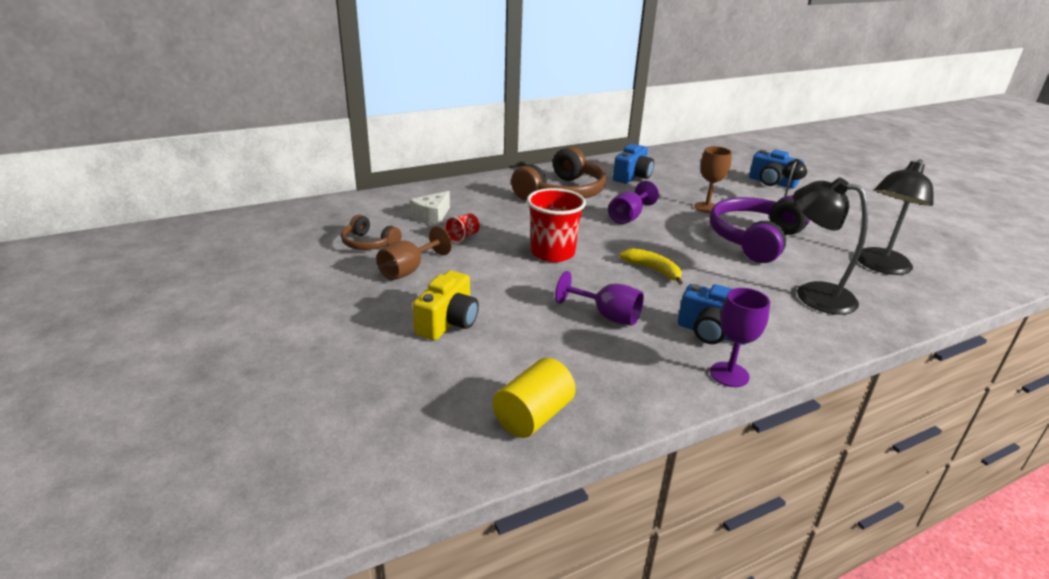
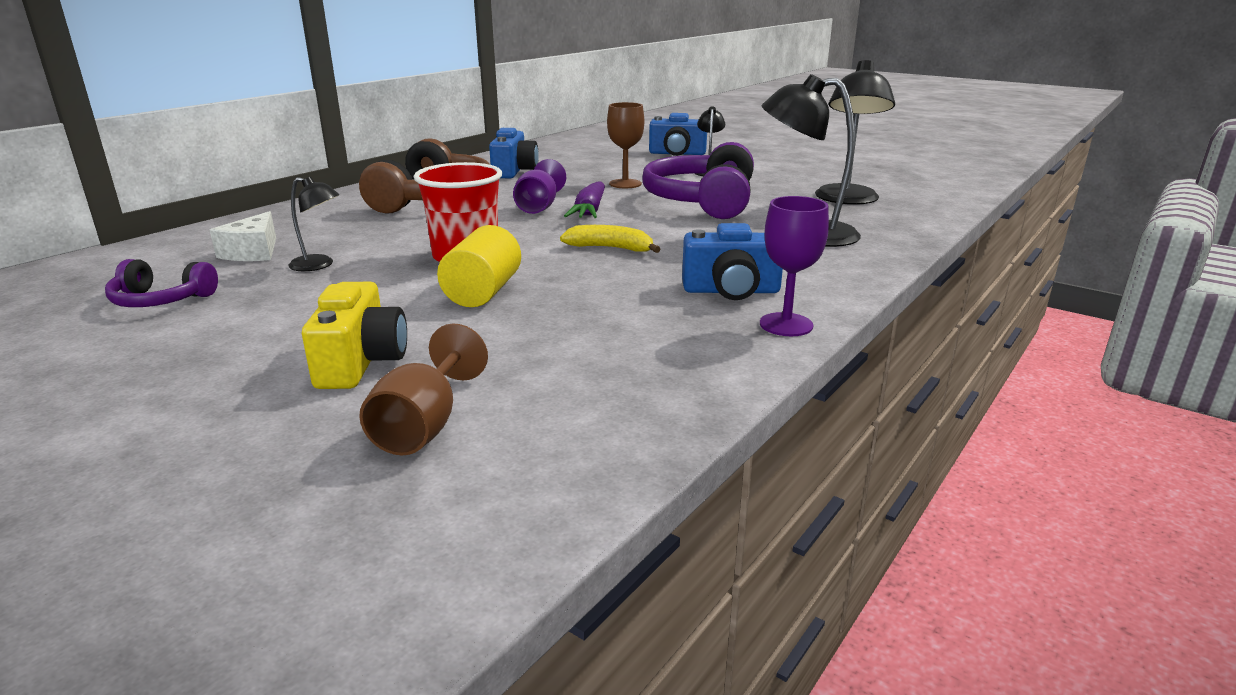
camera: 25 degrees left, 5 degrees down
(369, 243) = (161, 300): brown headphones -> purple headphones
(409, 270) = (253, 317): brown goblet -> brown goblet (424, 425)
(463, 237) = (319, 265): red cup -> black lamp
(533, 416) = (575, 437): yellow cylinder -> yellow cylinder (483, 292)
(607, 316) = (589, 303): purple goblet -> none
(661, 230) = (589, 211): none -> purple carrot

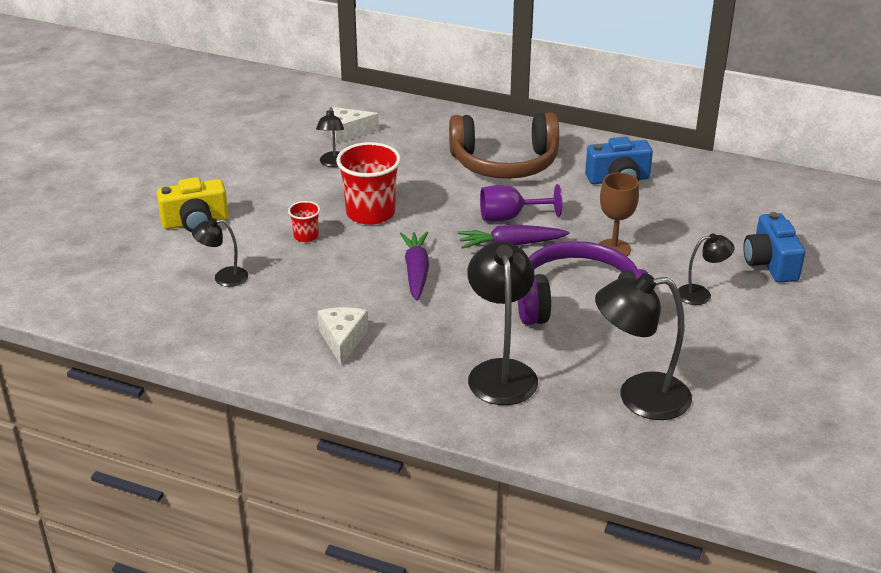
camera: 75 degrees right, 10 degrees up
(161, 300) = (260, 134): purple headphones -> none
(424, 425) = (131, 260): brown goblet -> none
(483, 292) = (306, 236): yellow cylinder -> red cup
(543, 350) = (223, 277): none -> black lamp
(611, 248) = (416, 272): yellow banana -> purple carrot
(731, 291) = (342, 340): blue camera -> white cheese
(786, 325) = (286, 370): purple goblet -> none

